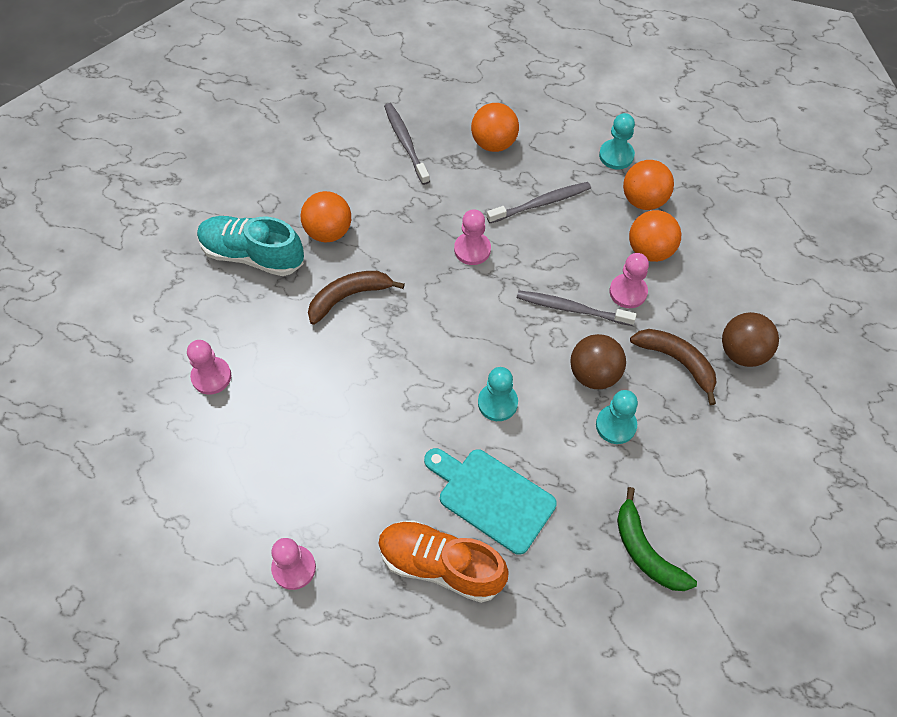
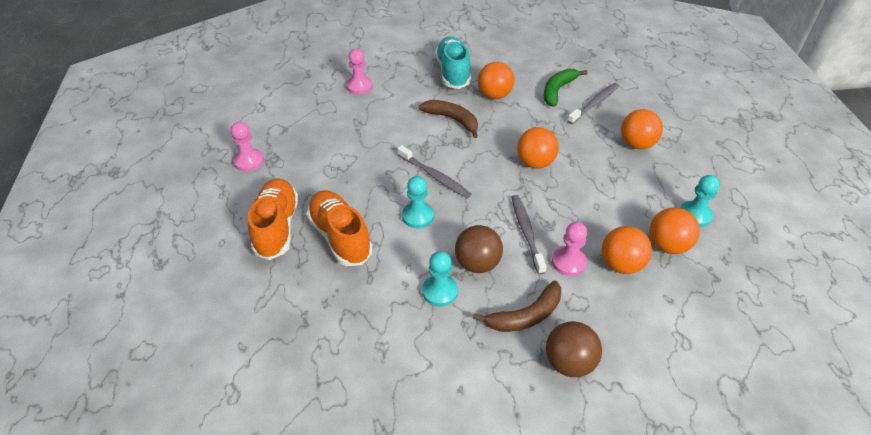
camera: 65 degrees right, 15 degrees down
(472, 249) = (535, 163): pink pawn -> orange ball
(491, 497) = (340, 237): turquoise cutting board -> orange shoe
(541, 203) = (607, 186): grey toothbrush -> grey toothbrush (435, 176)
(645, 551) = (337, 345): green banana -> green banana (558, 90)
(677, 362) = (525, 316): brown banana -> brown banana turned 45 degrees clockwise

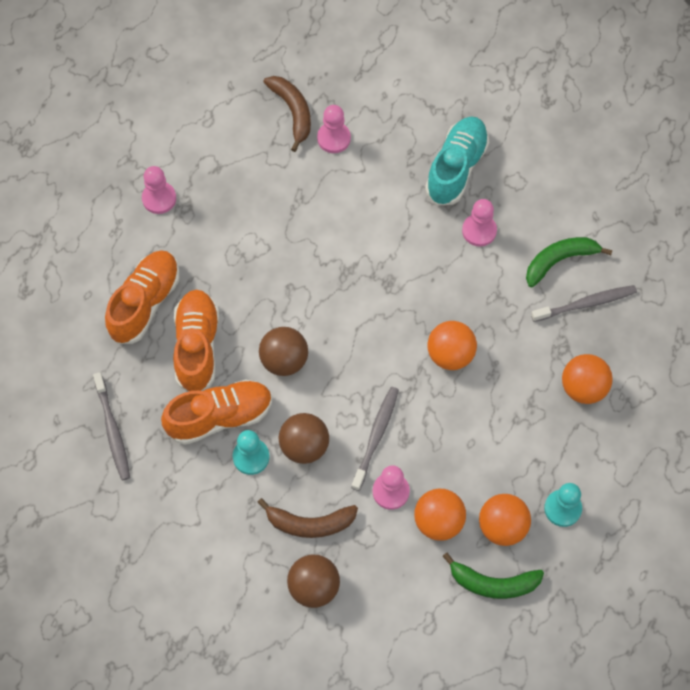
camera: 30 degrees right, 20 degrees up
(393, 275) = (219, 417): none -> orange shoe
(418, 216) = (284, 360): turquoise pawn -> brown ball
(435, 176) = (333, 318): grey toothbrush -> grey toothbrush (113, 431)
(452, 120) = (405, 246): brown banana -> brown banana (293, 112)
(494, 95) = (479, 231): orange ball -> pink pawn
(698, 286) = (493, 583): none -> green banana

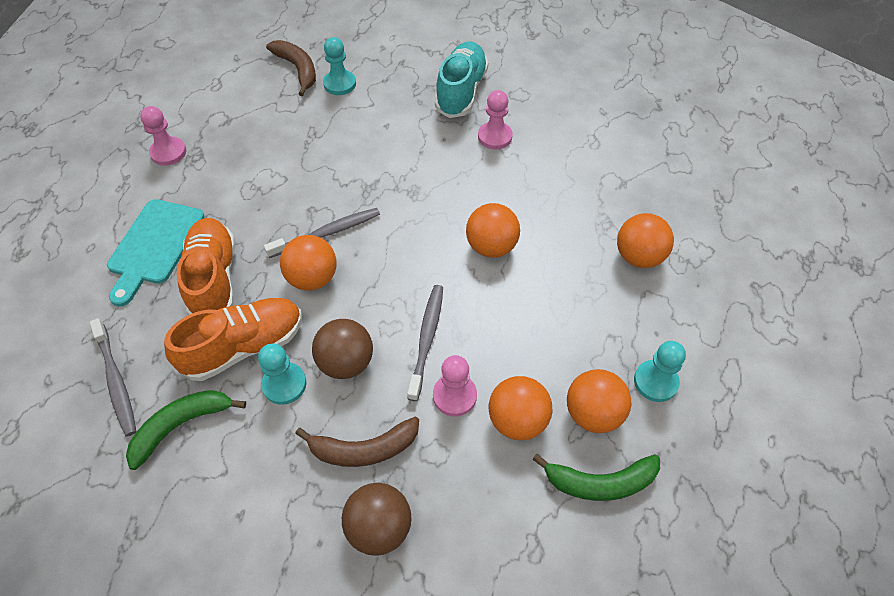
camera: 10 degrees left, 10 degrees down
(145, 303) = (154, 246): orange shoe -> turquoise cutting board
(284, 360) = (312, 278): brown ball -> orange ball
(334, 138) = (340, 84): pink pawn -> turquoise pawn
(559, 260) = (580, 150): green banana -> green banana (181, 425)
(586, 303) = (617, 182): grey toothbrush -> grey toothbrush (327, 233)

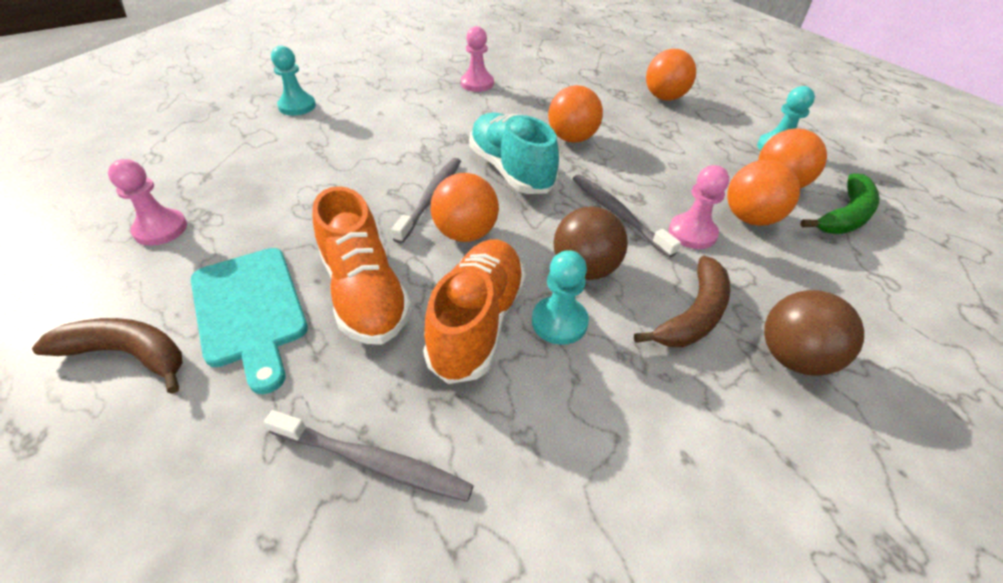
camera: 45 degrees left, 10 degrees down
(181, 425) = (512, 436): green banana -> none
(214, 279) = (365, 293): orange shoe -> orange shoe turned 150 degrees counterclockwise
(298, 69) = (239, 113): brown banana -> brown banana (129, 354)
(461, 91) = (412, 72): turquoise shoe -> turquoise shoe (511, 170)

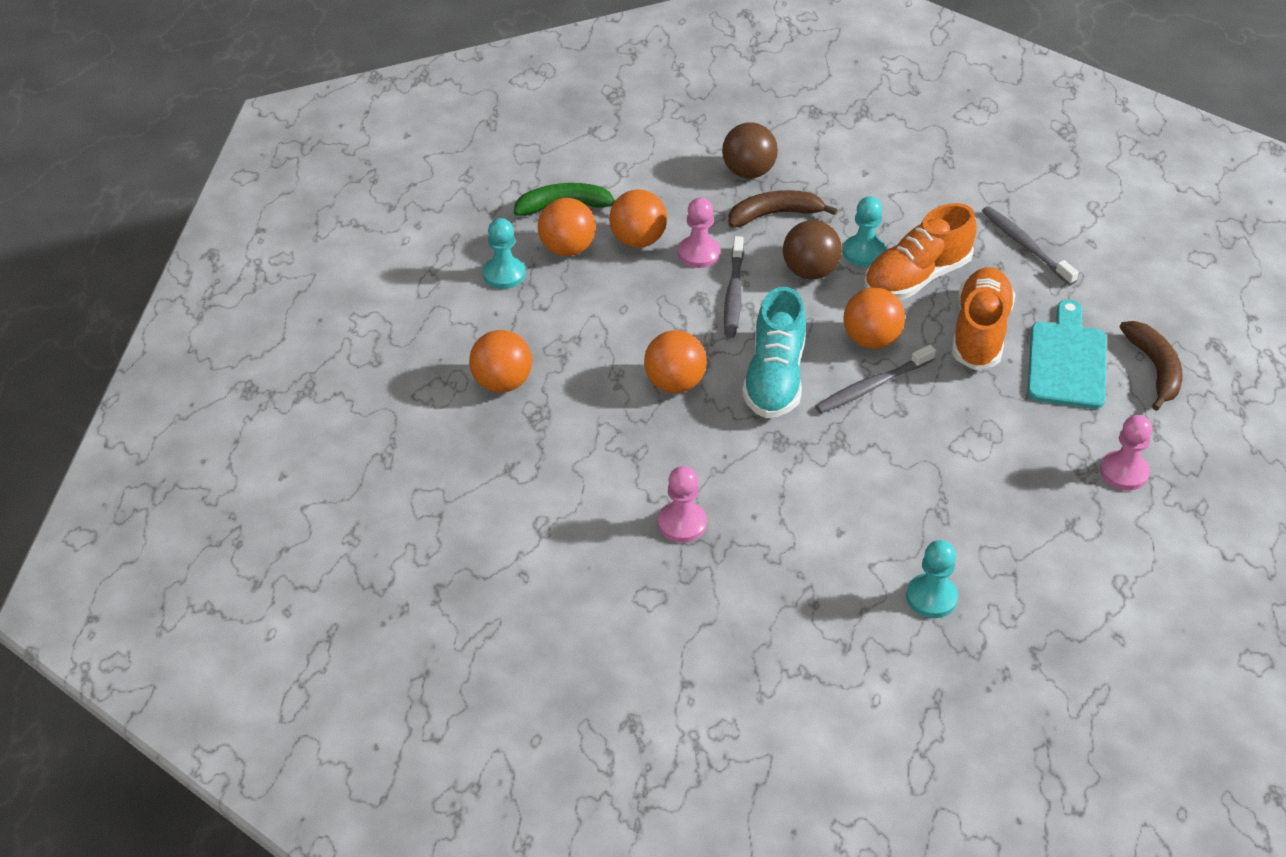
camera: 140 degrees left, 0 degrees up
(129, 354) = (1155, 369): brown banana -> brown banana turned 150 degrees counterclockwise

